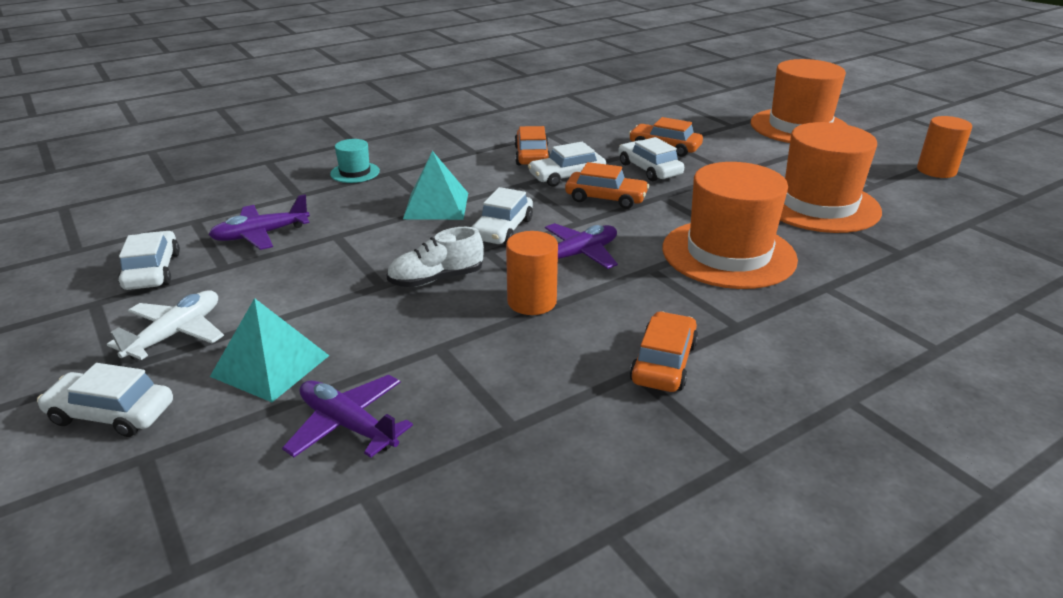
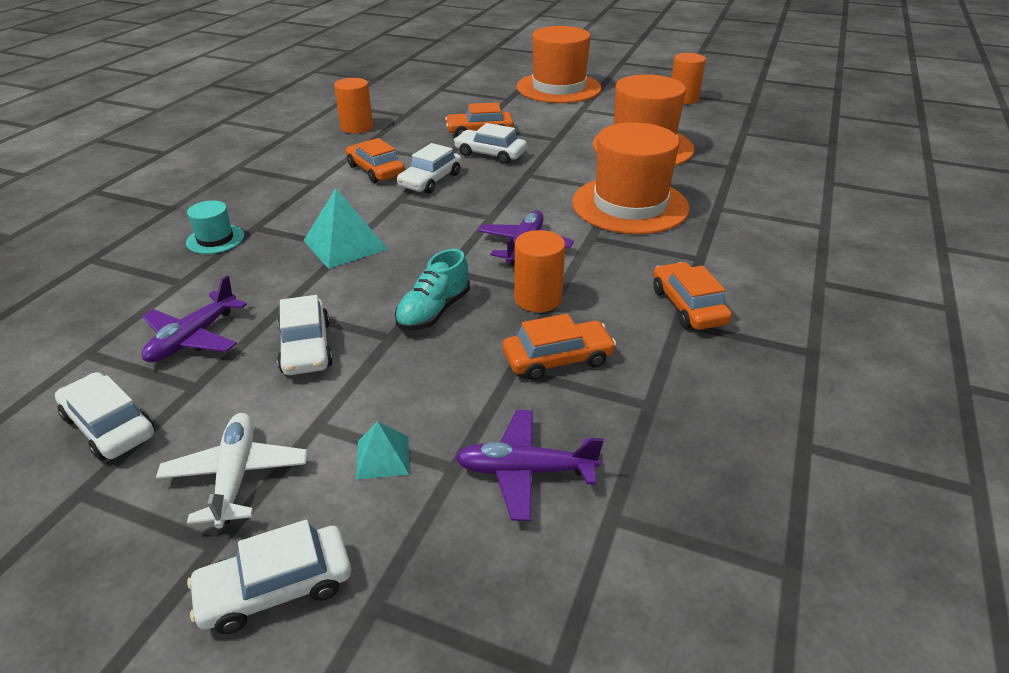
camera: 35 degrees left, 5 degrees up
(270, 366) = (383, 457): turquoise pyramid -> turquoise pyramid, size x0.56
(436, 279) = (434, 311): white shoe -> turquoise shoe
(502, 229) = (434, 246): white car -> white car (306, 347)
(561, 117) = (356, 127): none -> orange cylinder
(606, 198) = (486, 190): orange car -> orange car (557, 359)

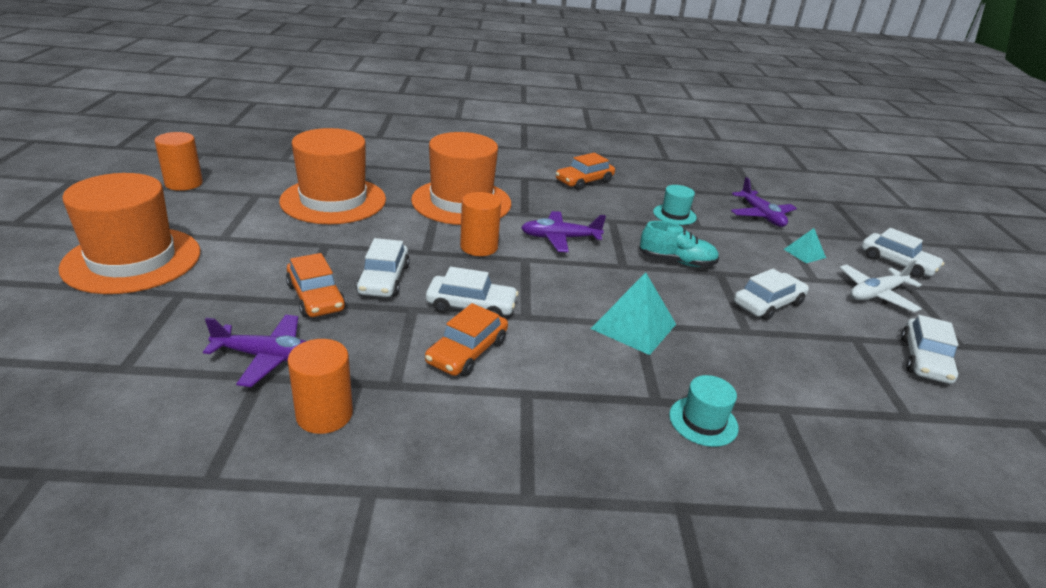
camera: 115 degrees left, 5 degrees down
(193, 338) = (824, 362): purple plane -> purple plane (268, 357)
(538, 298) = (623, 226): orange cylinder -> orange cylinder (479, 247)
(557, 359) = (674, 215): orange car -> turquoise hat

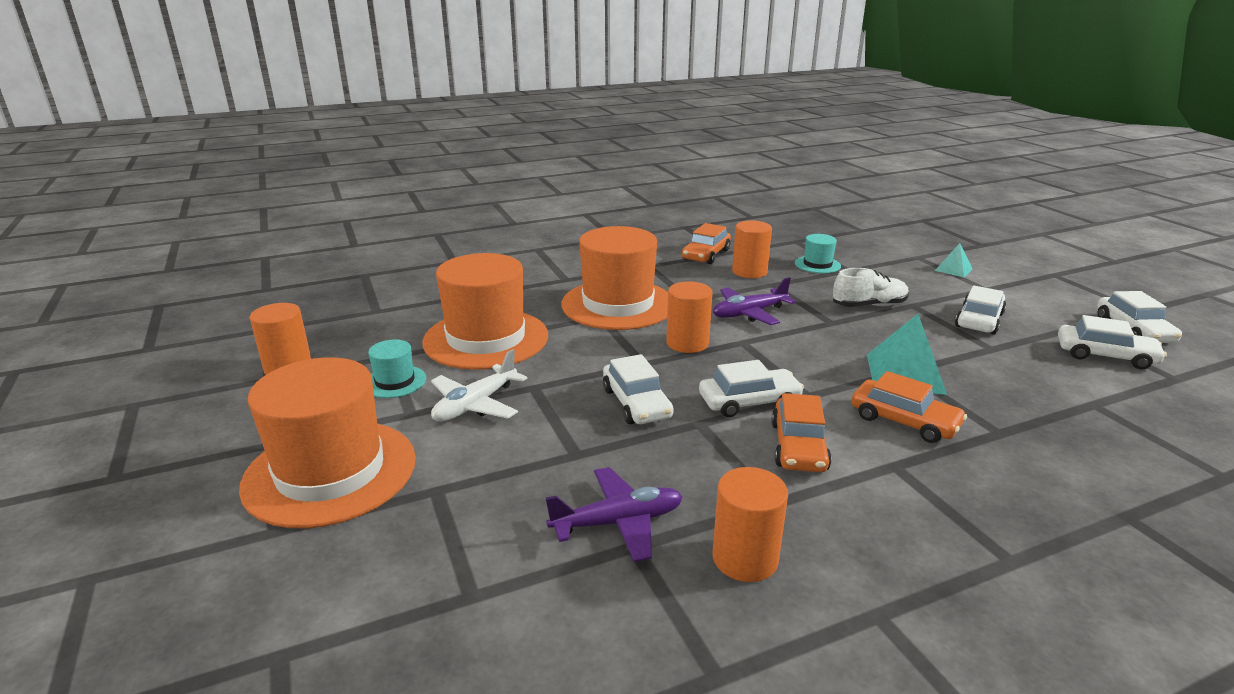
camera: 20 degrees left, 5 degrees down
(316, 297) = (590, 443): orange car -> orange car (904, 421)
(604, 205) = (749, 272): none -> orange cylinder
(676, 261) = (869, 305): turquoise shoe -> white shoe
(703, 421) = (1054, 437): turquoise hat -> turquoise hat (395, 381)
(761, 215) = (884, 246): purple plane -> none
(876, 294) = (1041, 288): white plane -> white plane (476, 405)
(897, 263) = (1024, 258): white car -> white car (1105, 355)

